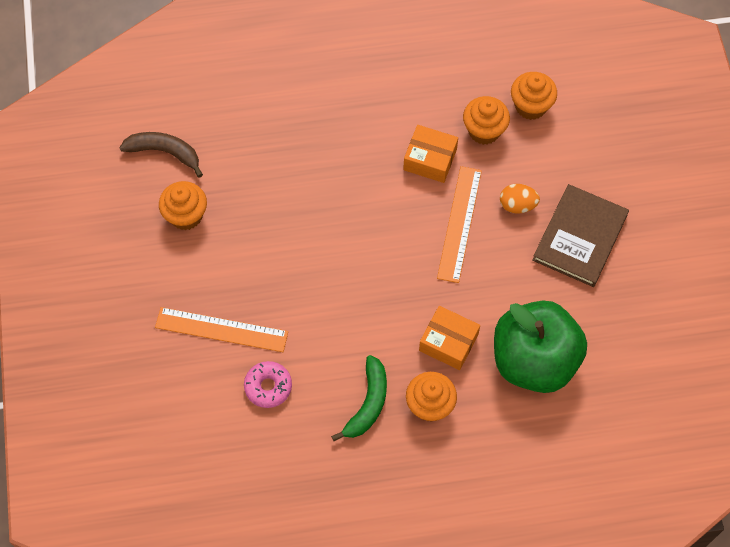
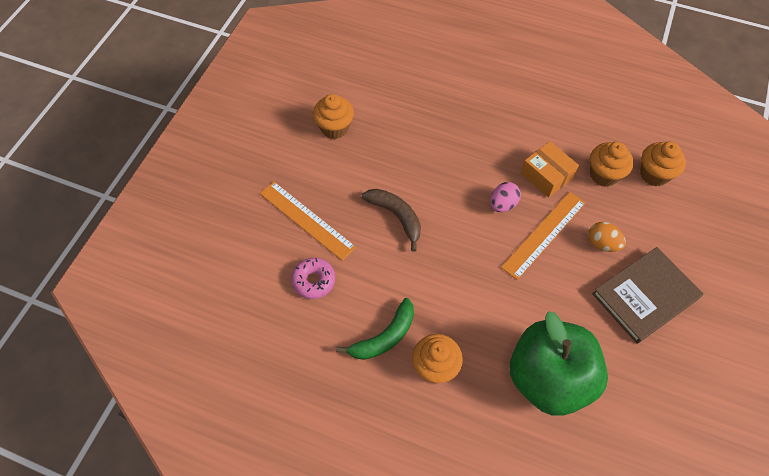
camera: 30 degrees right, 5 degrees down
(165, 152) = (348, 80): brown banana -> brown banana (396, 216)
(404, 213) = (502, 204): none -> pink egg
(448, 342) = (481, 323): orange box -> none

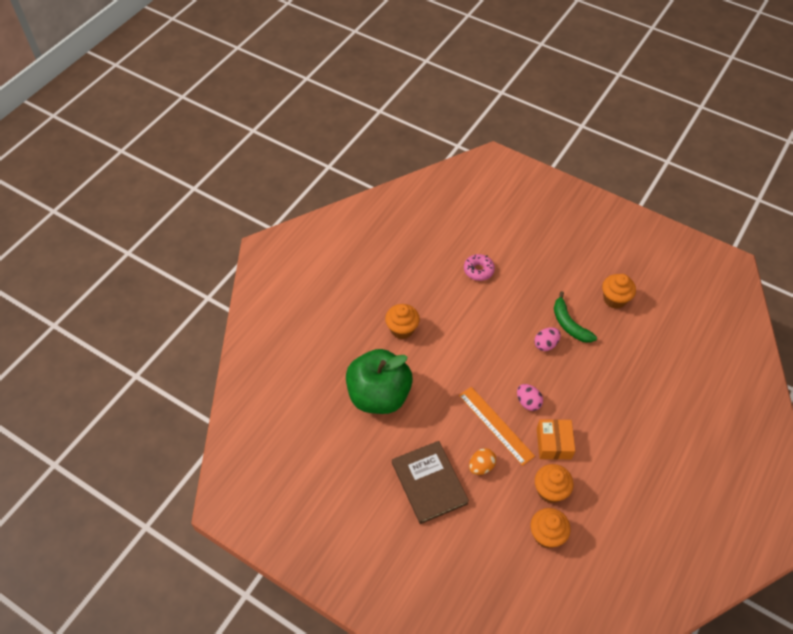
camera: 100 degrees right, 5 degrees down
(306, 220) = (529, 271): orange ruler -> none
(384, 337) = (429, 304): green banana -> green banana (569, 324)
(396, 216) = (525, 327): brown banana -> none
(416, 193) = (545, 344): none -> pink egg
(546, 175) = (553, 443): orange box -> orange box turned 60 degrees counterclockwise

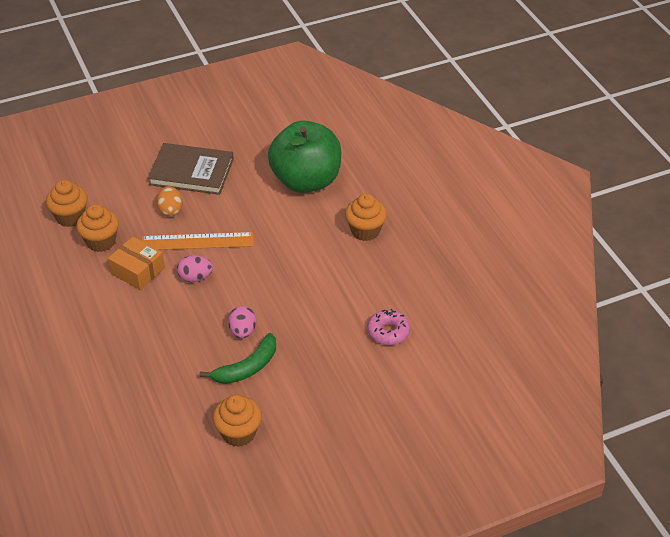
camera: 125 degrees right, 10 degrees down
(569, 324) = (247, 367): green banana -> green banana turned 135 degrees clockwise

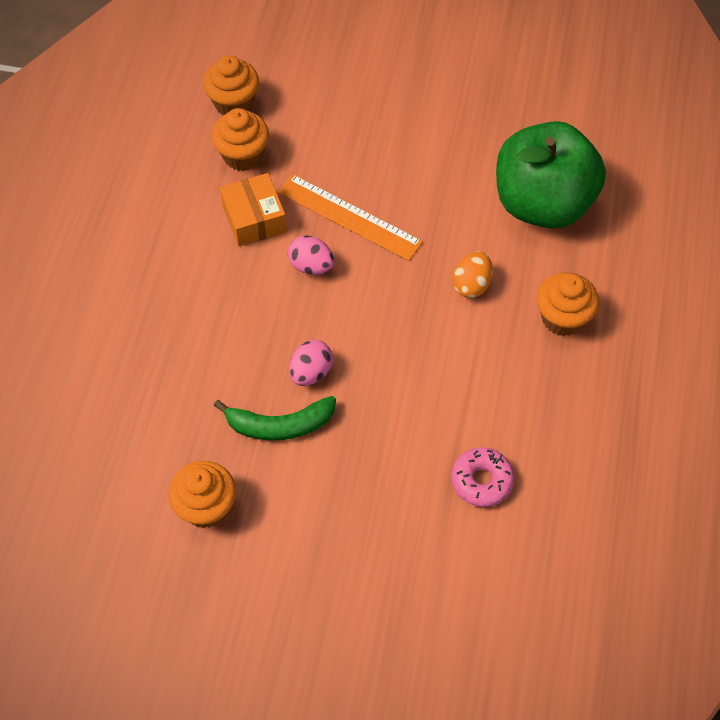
camera: 35 degrees right, 15 degrees up
(170, 210) = (350, 156): orange egg -> orange egg (471, 285)
(191, 171) = (413, 114): brown book -> none

